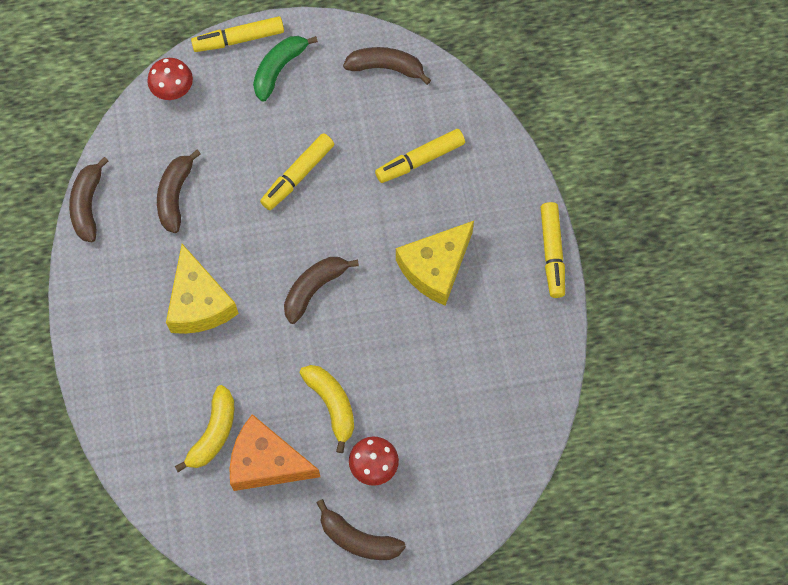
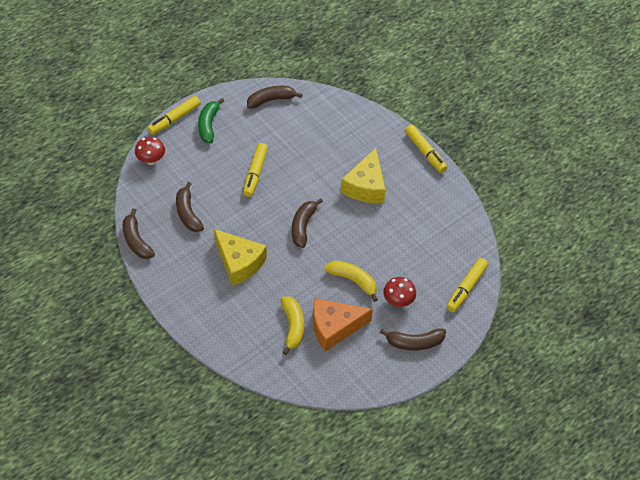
camera: 30 degrees left, 15 degrees down
(420, 160) = (321, 137): yellow marker -> yellow marker (466, 288)

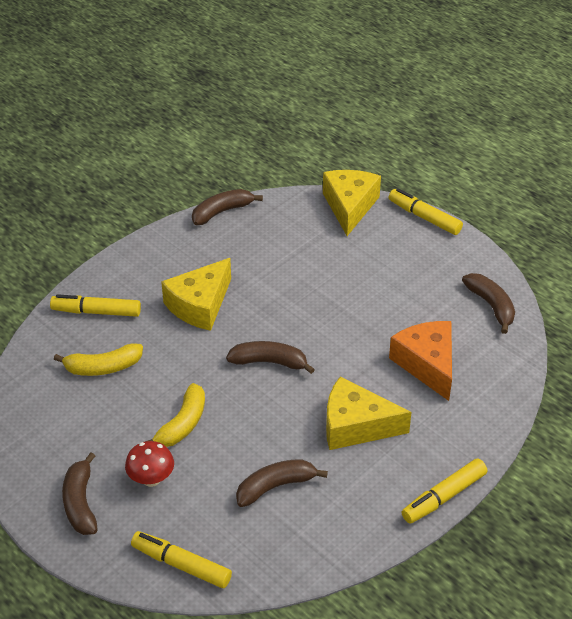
camera: 85 degrees right, 10 degrees down
(151, 160) = (349, 206): red mushroom -> yellow cheese
(188, 213) = (271, 249): brown banana -> brown banana (275, 486)
(208, 125) = (424, 249): green banana -> none
(255, 173) = (351, 304): yellow marker -> yellow marker (96, 311)
(334, 327) = (103, 410): orange cheese -> orange cheese (427, 364)

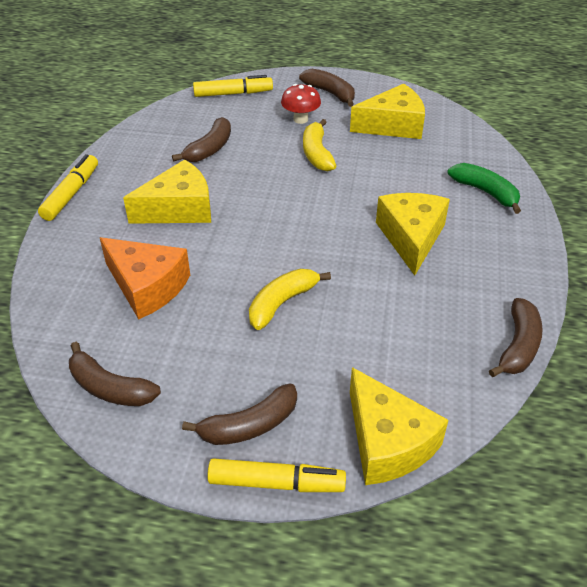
camera: 145 degrees right, 0 degrees up
(76, 420) = (393, 125): none -> yellow cheese
(96, 311) = (485, 192): yellow marker -> green banana
(103, 367) = (422, 160): yellow banana -> yellow banana (282, 303)
(269, 362) = (297, 222): brown banana -> brown banana (249, 425)

